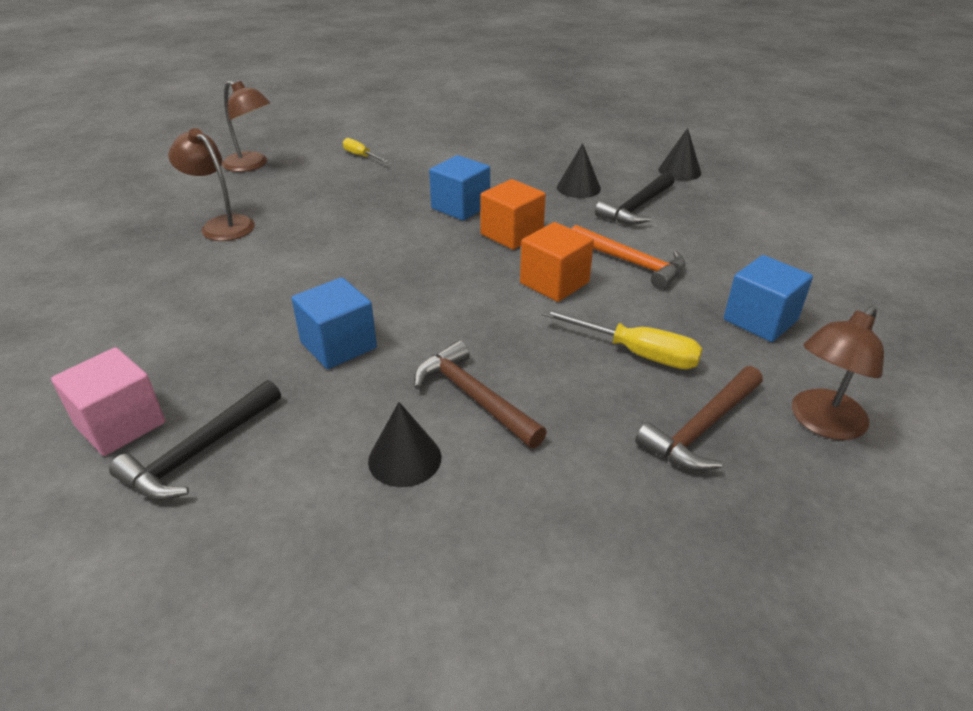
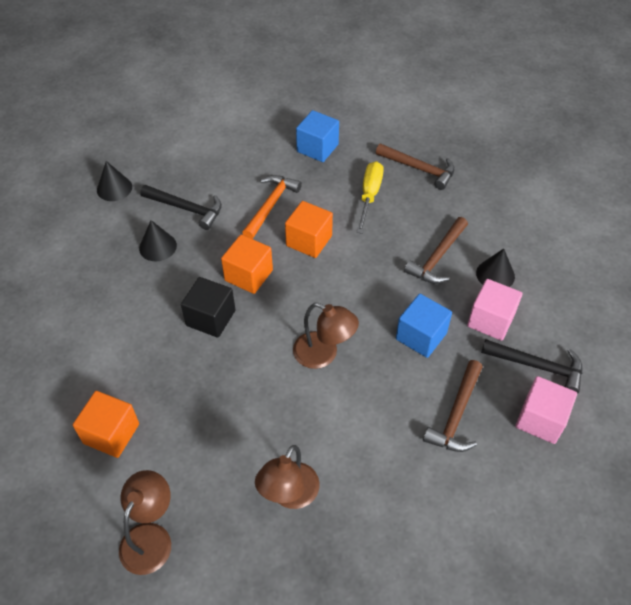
camera: 105 degrees left, 15 degrees up
(202, 347) = (456, 415): none -> brown hammer
(318, 423) = (490, 320): none -> pink cube
(361, 156) = (111, 433): yellow screwdriver -> orange cube
(460, 207) = (211, 318): blue cube -> black cube
(821, 423) = (396, 130): brown lamp -> brown lamp (323, 354)

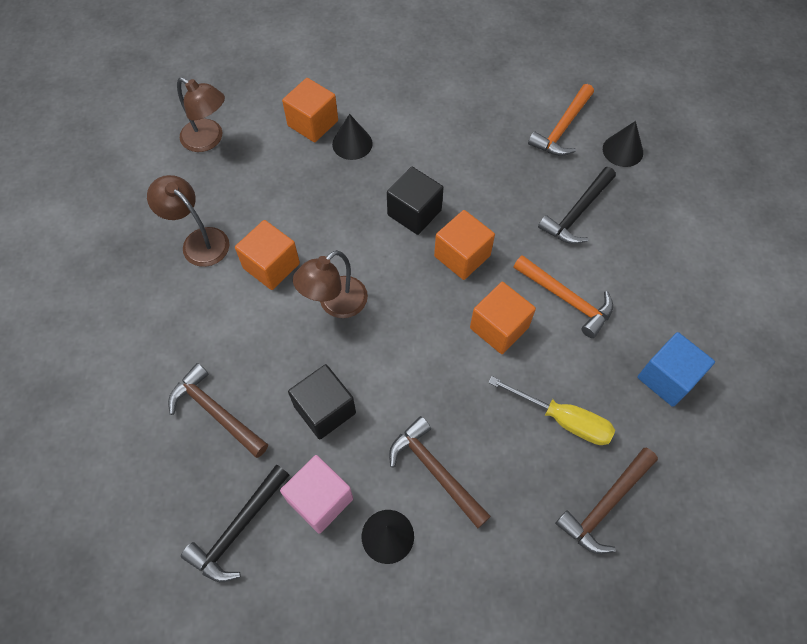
camera: 105 degrees right, 10 degrees up
(94, 229) = (562, 128): none -> orange hammer
(158, 246) = (524, 180): black cone -> black cone (352, 143)
(299, 417) = (271, 266): none -> orange cube
(421, 336) = (325, 410): blue cube -> black cube
(540, 419) = (173, 500): pink cube -> none

